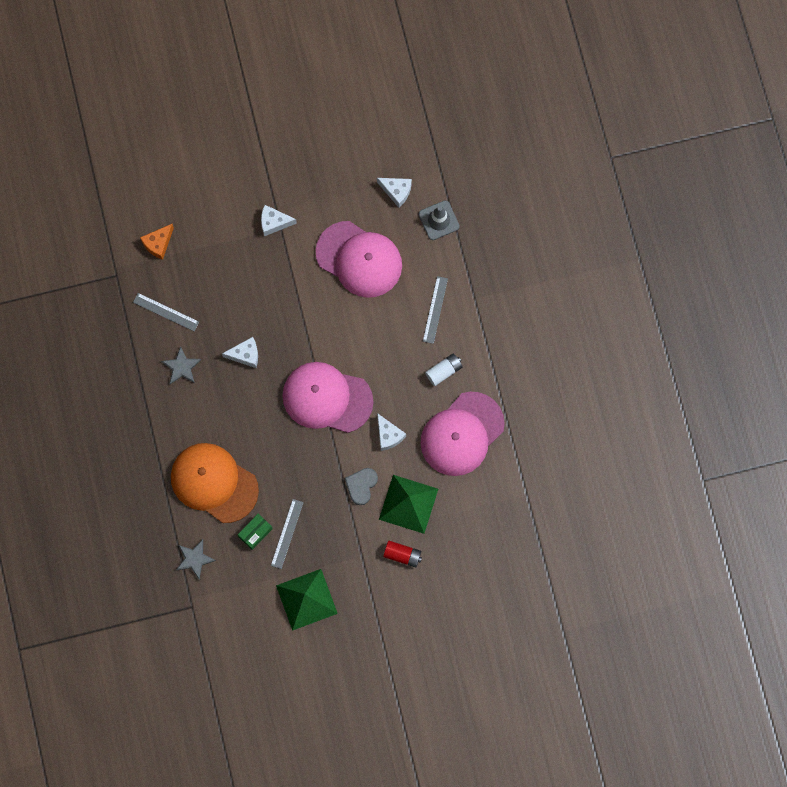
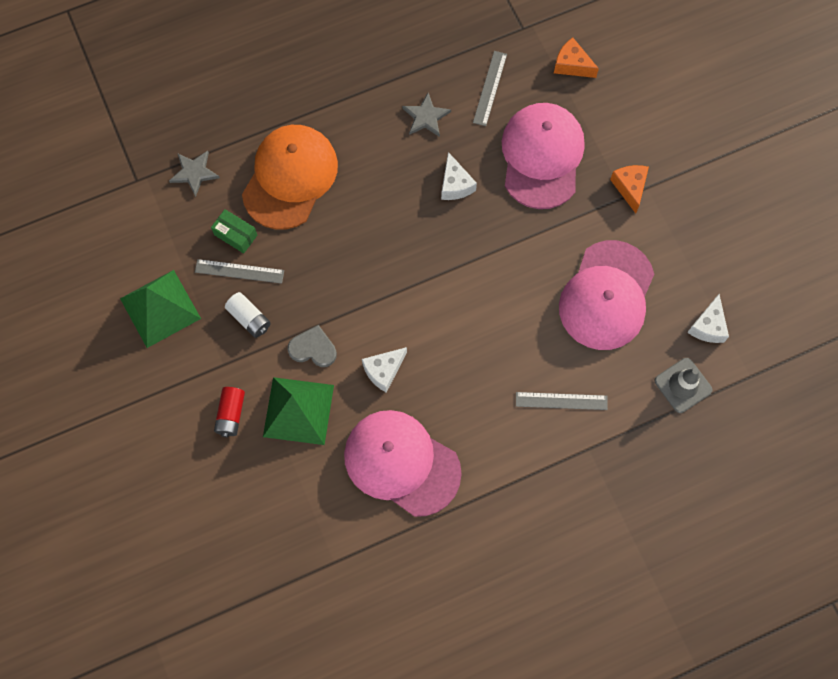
camera: 80 degrees right, 5 degrees down
(274, 222) = (630, 187): white cheese -> orange cheese
(327, 398) = (418, 288): pink cap -> pink cap (542, 156)
(443, 371) = (481, 425): white battery -> white battery (249, 318)

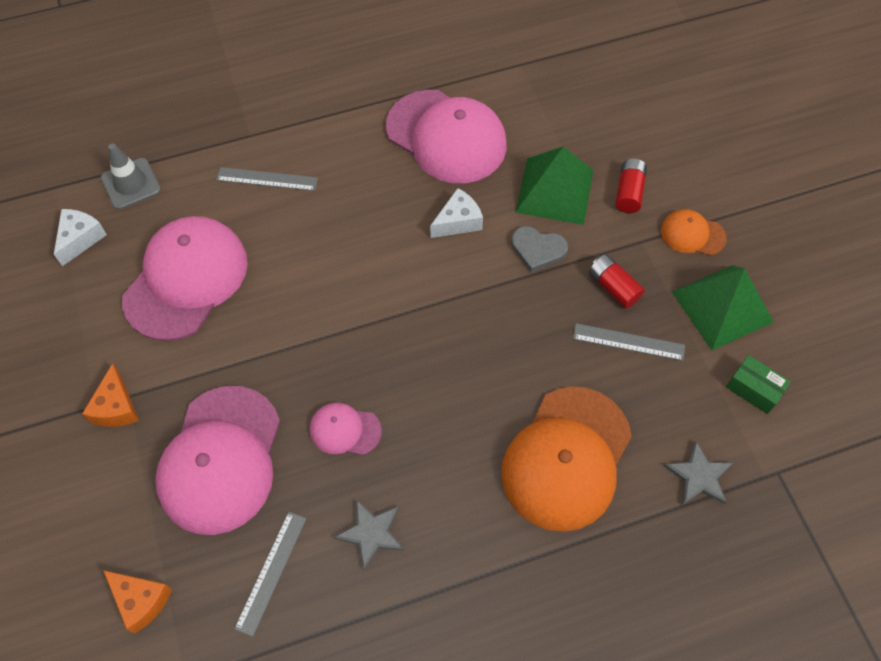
camera: 175 degrees left, 10 degrees down
(177, 375) = (692, 234): none -> orange cap
(235, 235) = (636, 387): green box -> green box (753, 389)
(249, 318) = (613, 287): white battery -> red battery
(455, 184) = (345, 430): white cheese -> pink cap

